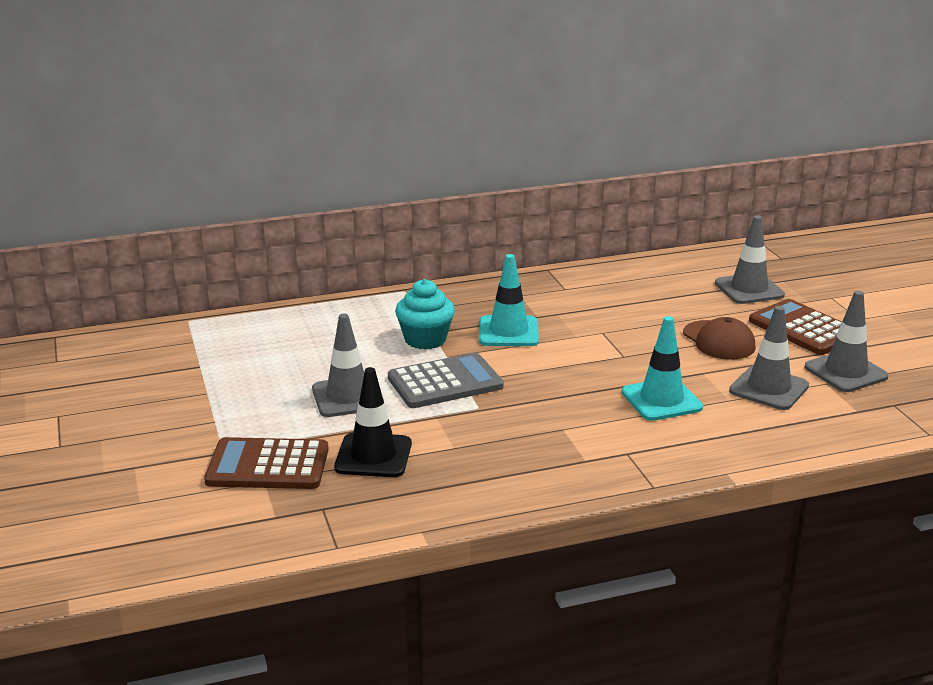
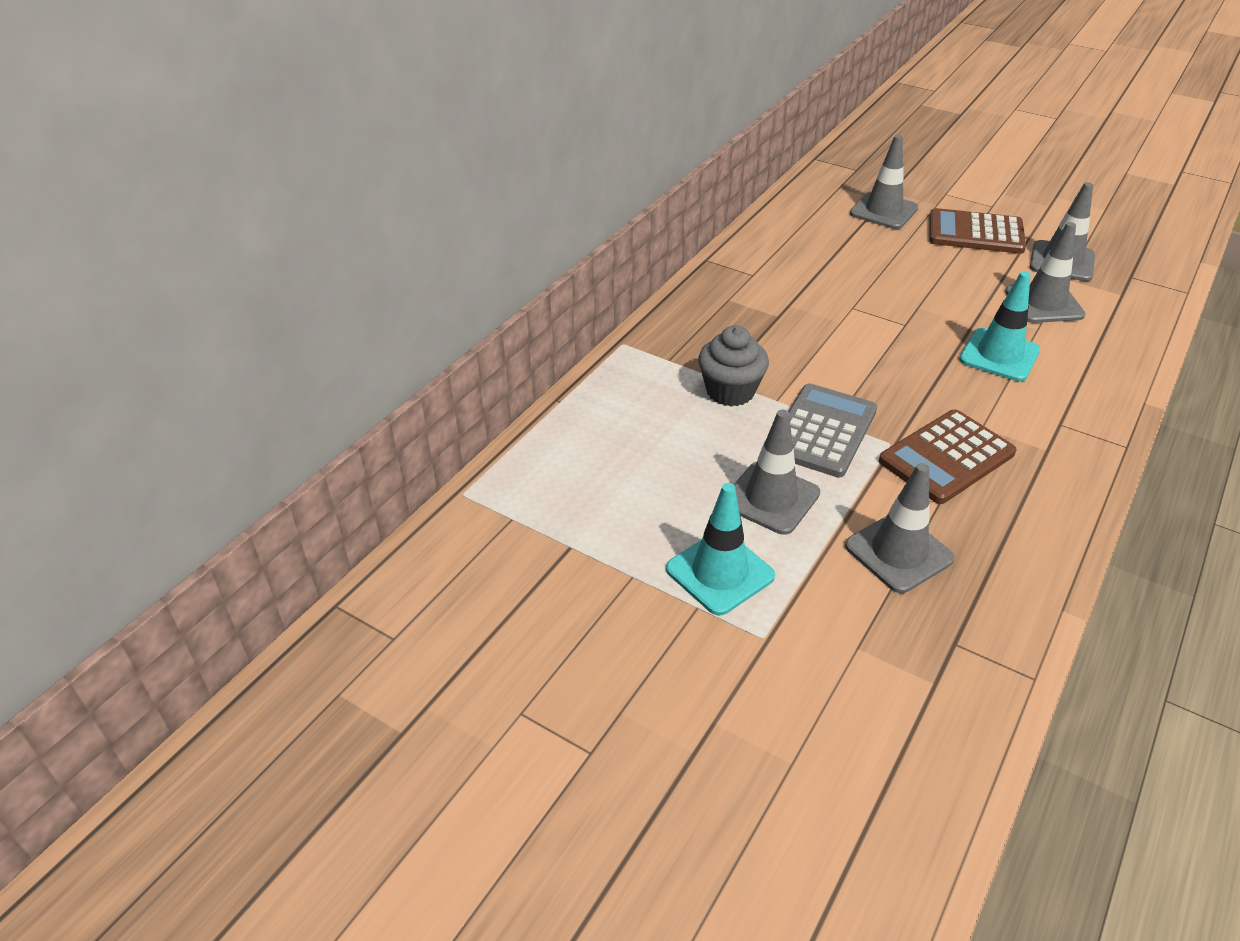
camera: 40 degrees left, 15 degrees up
(268, 466) = (833, 627): brown calculator -> brown calculator (946, 457)
(373, 456) = (898, 552): black traffic cone -> grey traffic cone
(425, 339) = (730, 391): turquoise cupcake -> grey cupcake
(508, 332) = (783, 345): turquoise traffic cone -> turquoise traffic cone (720, 573)
(719, 341) = (943, 273): brown cap -> none

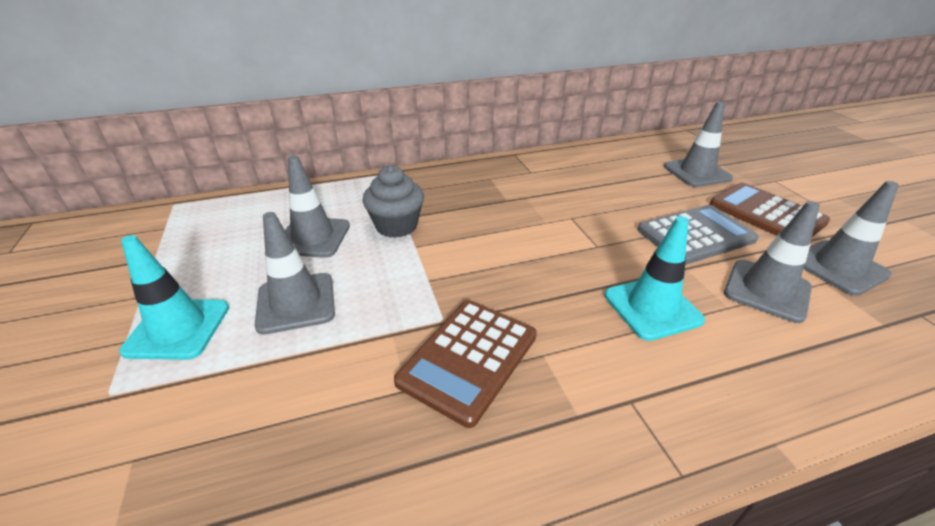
camera: 40 degrees right, 5 degrees down
(822, 431) = (409, 281): grey calculator -> grey calculator (695, 235)
(898, 552) = (298, 407): grey traffic cone -> grey traffic cone (313, 237)
(946, 457) = (469, 359): brown calculator -> brown calculator turned 60 degrees counterclockwise

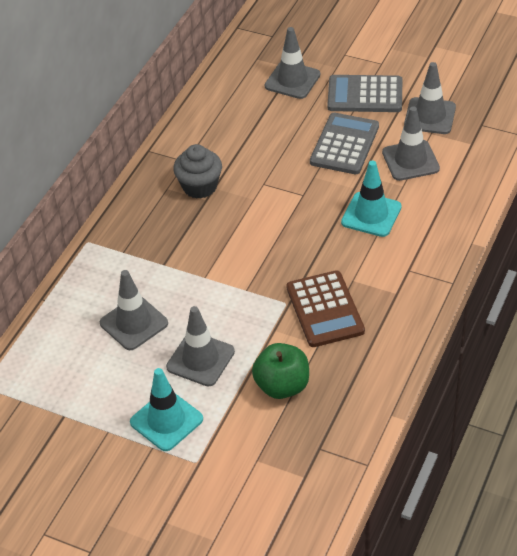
camera: 45 degrees left, 10 degrees up
(301, 398) = (282, 386): none -> green apple
(396, 226) = (170, 274): grey cupcake -> grey cupcake (199, 187)
(766, 214) = (365, 95): brown calculator -> grey calculator

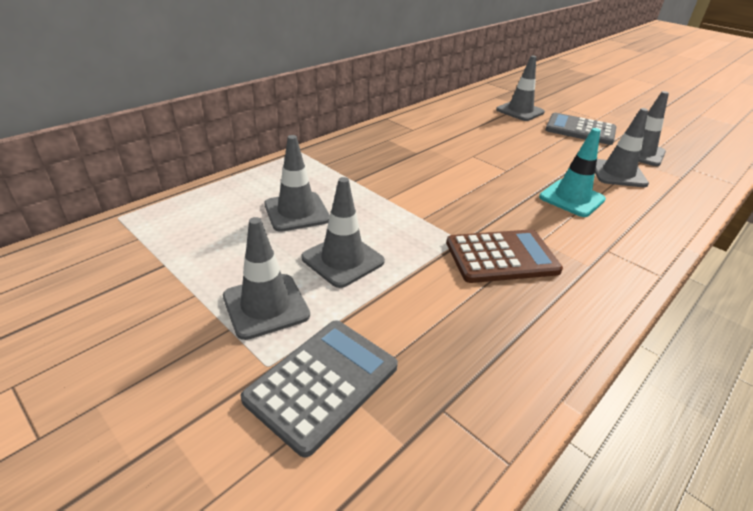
camera: 15 degrees right, 10 degrees down
(166, 420) = (266, 306): turquoise traffic cone -> grey traffic cone
(199, 187) = (416, 144): grey cupcake -> none
(282, 386) = (422, 314): green apple -> none
(325, 309) = (501, 257): brown calculator -> brown calculator turned 105 degrees counterclockwise
(344, 144) = (555, 151): grey calculator -> grey calculator (322, 383)

